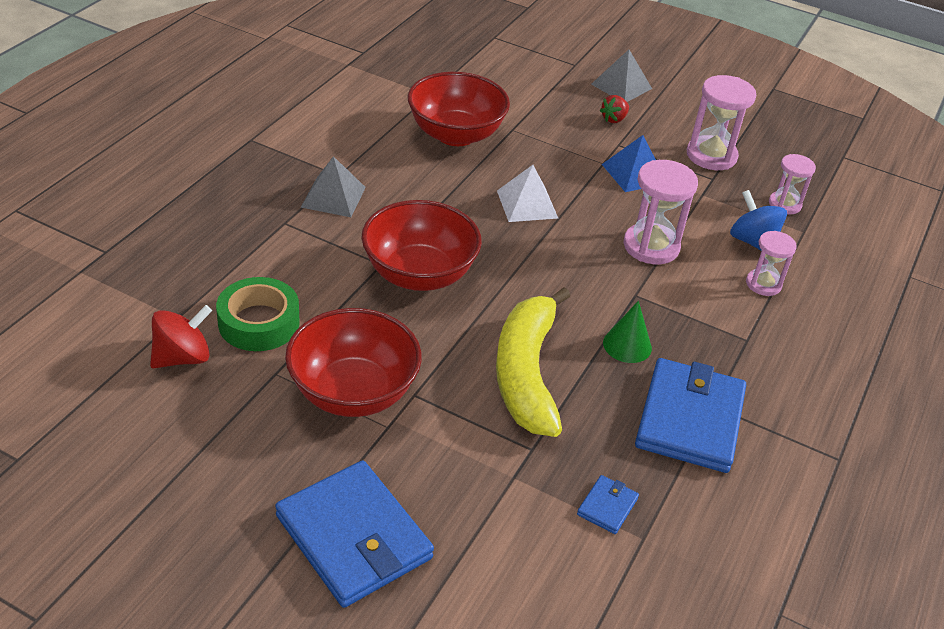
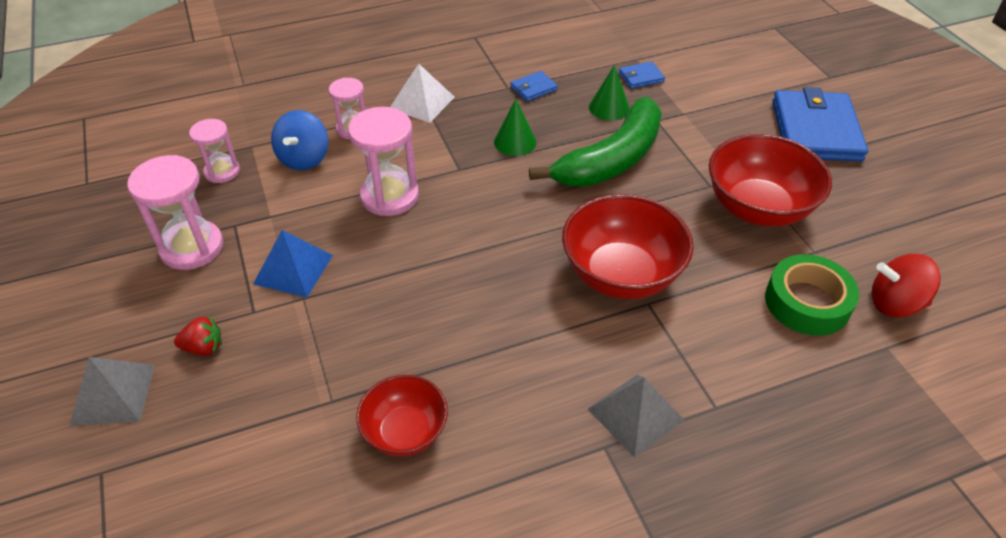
camera: 135 degrees left, 5 degrees up
(455, 134) = (405, 432): red bowl -> red bowl, size x0.60
(526, 373) = (611, 160): yellow banana -> green banana
(527, 204) = (441, 292): white pyramid -> white pyramid (422, 102)
(593, 437) = (609, 107): none -> green cone
(689, 419) = (533, 88): blue wallet -> blue wallet, size x0.43

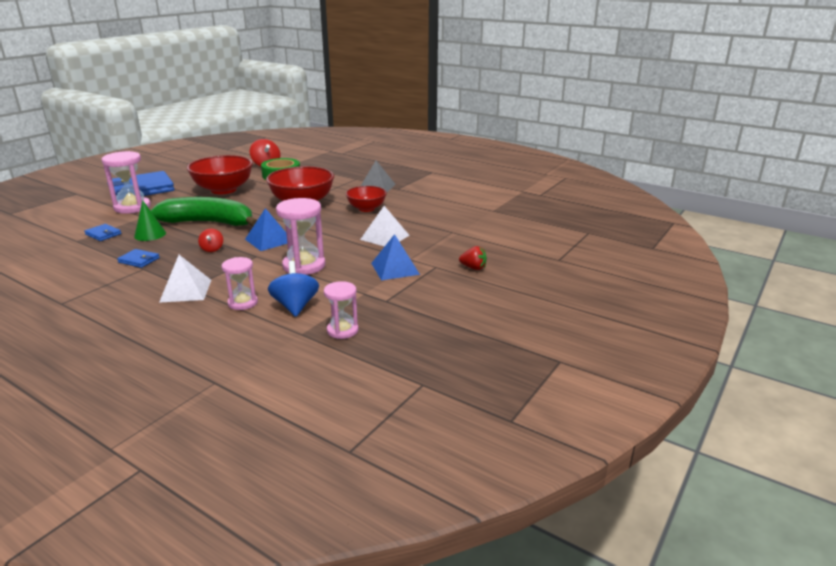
camera: 125 degrees left, 20 degrees down
(113, 394) = (529, 276): grey pyramid -> none
(192, 247) = (421, 304): pink hourglass -> pink hourglass (132, 207)
(204, 348) = (473, 268): red strawberry -> red strawberry turned 150 degrees clockwise
(304, 159) = (295, 306): blue spinning top -> blue spinning top turned 75 degrees counterclockwise
(394, 307) = (385, 237): none -> white pyramid
(405, 432) = (443, 215): red bowl -> red bowl (366, 208)
(498, 193) = (269, 240): none -> blue pyramid
(515, 142) = (212, 249): green cone -> red spinning top

